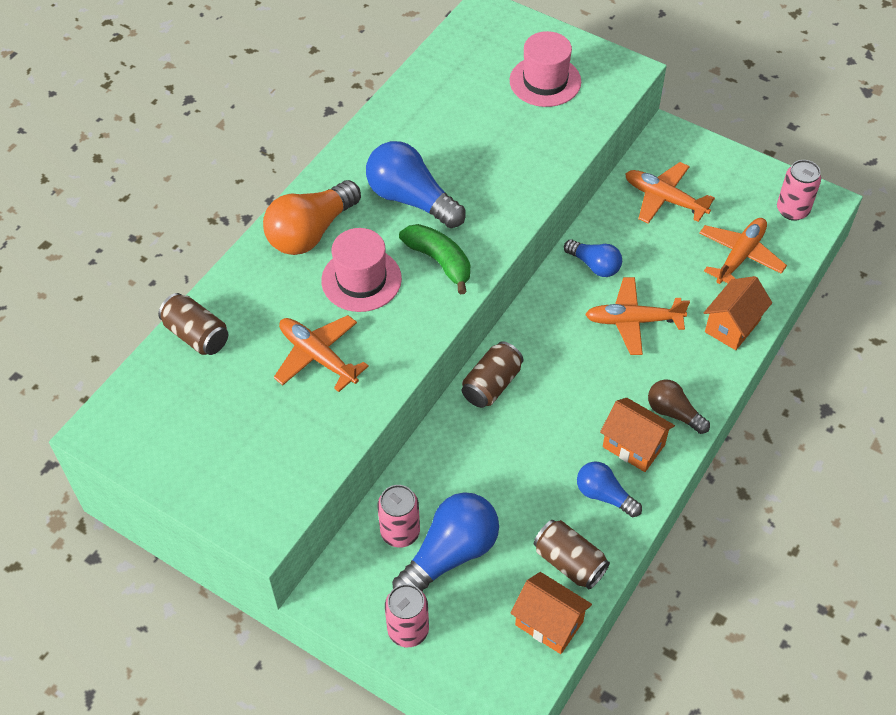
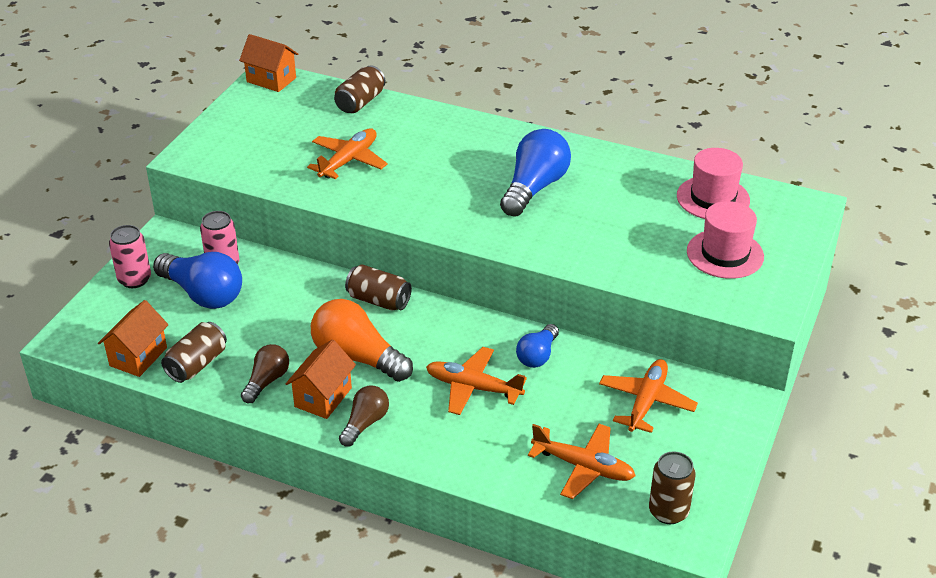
camera: 80 degrees right, 15 degrees down
(311, 232) = (480, 140): orange light bulb -> orange light bulb (357, 357)
(361, 280) = (434, 172): pink hat -> pink hat (713, 198)
(439, 261) = (465, 211): green banana -> none
(604, 495) = (267, 381): blue light bulb -> brown light bulb
(633, 321) = (473, 387): orange plane -> orange plane turned 60 degrees counterclockwise
(732, 326) = (483, 464): orange house -> orange house (271, 80)
(792, 210) = (668, 511): pink can -> brown can

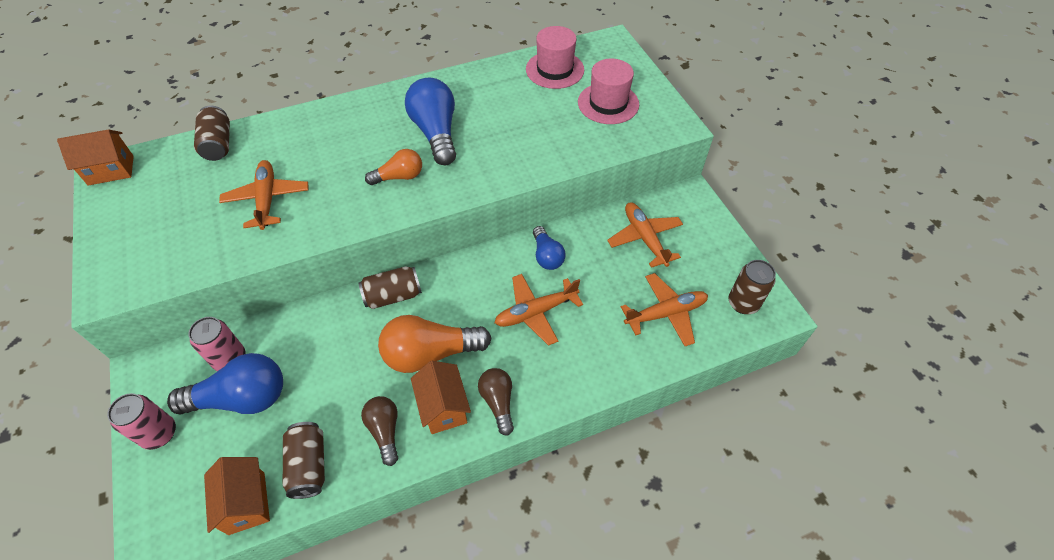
camera: 45 degrees left, 15 degrees up
(462, 203) = (399, 177): none -> orange light bulb

